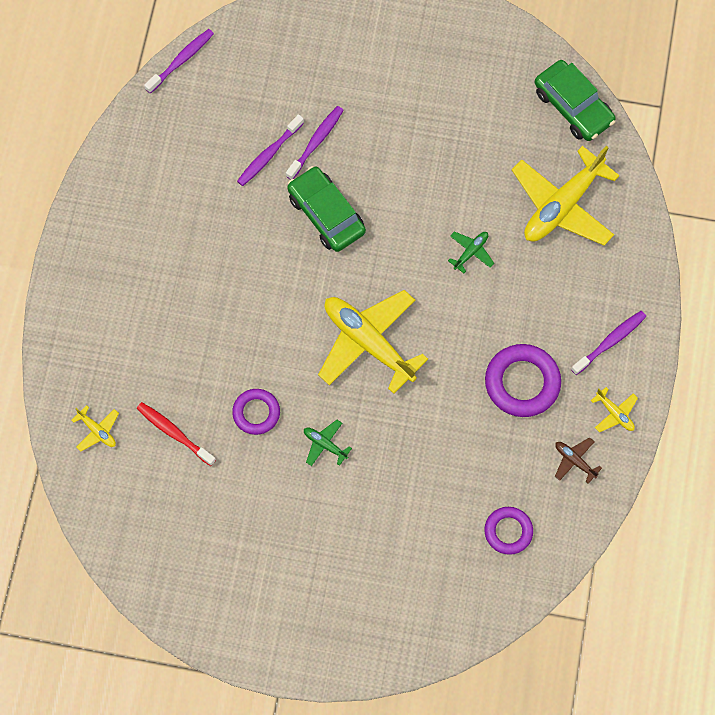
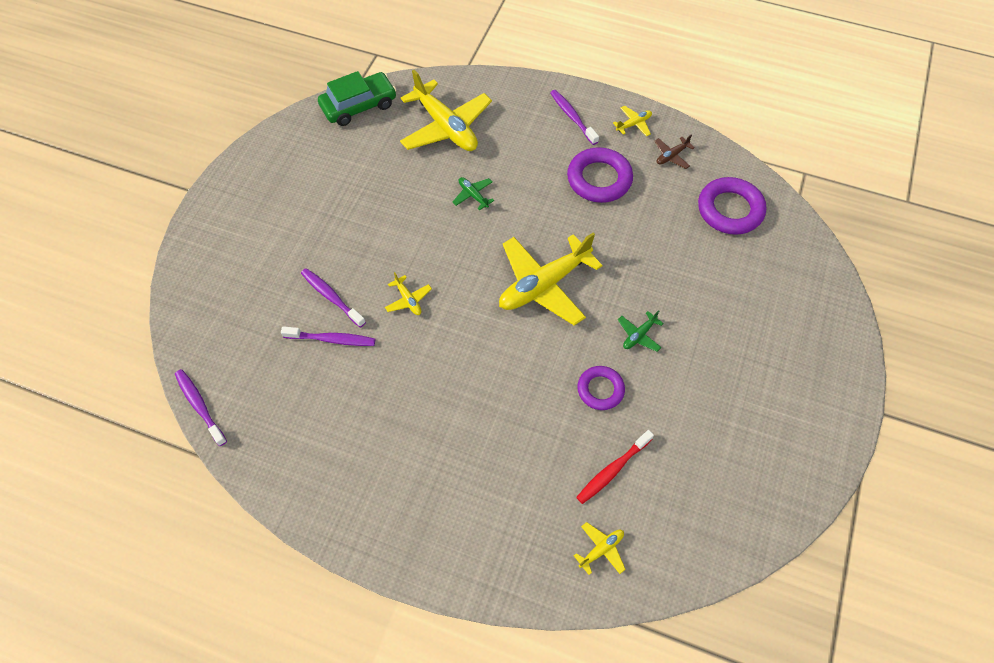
camera: 80 degrees left, 10 degrees down
(269, 154) = (332, 339): purple toothbrush -> purple toothbrush turned 45 degrees counterclockwise
(326, 214) = (408, 300): green car -> yellow plane
(508, 531) = (730, 210): purple ring -> purple ring, size x1.60

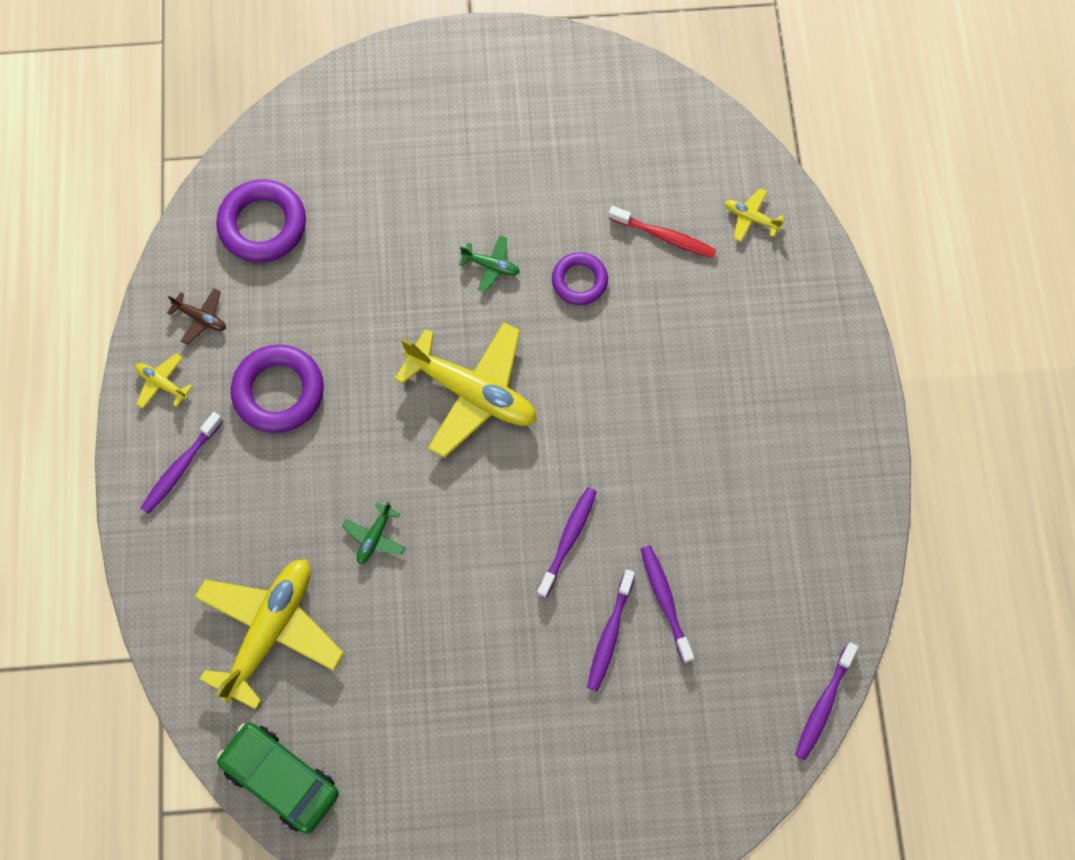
camera: 115 degrees left, 10 degrees up
(408, 300) = (568, 540): yellow plane -> purple toothbrush

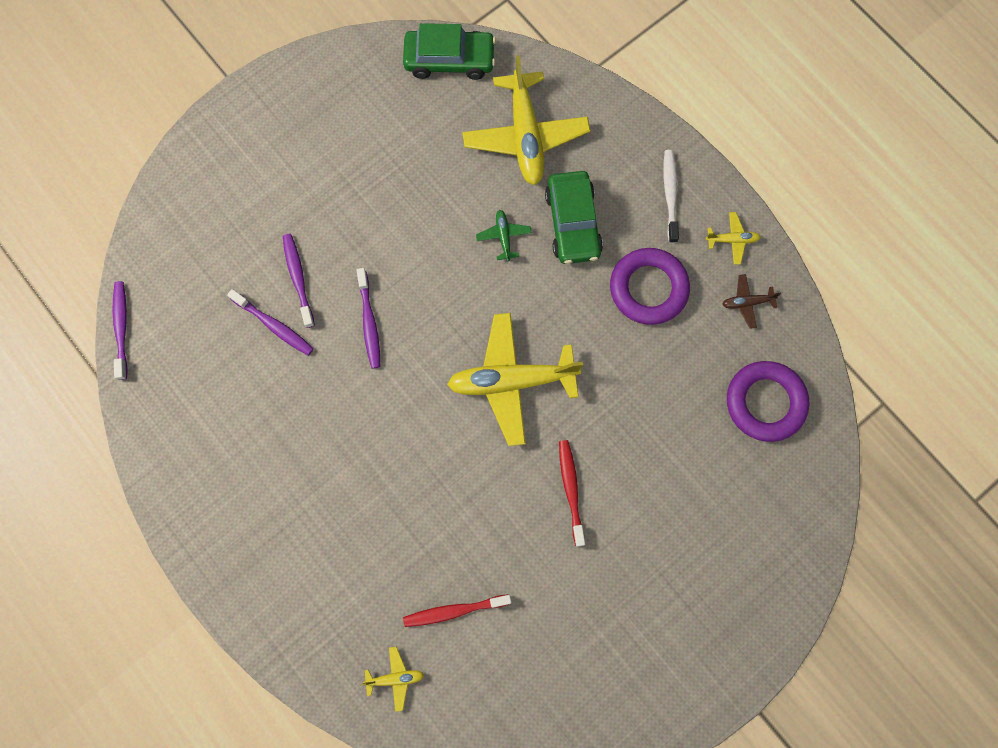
camera: 145 degrees right, 5 degrees up
(180, 467) = (670, 194): purple toothbrush -> white toothbrush
(297, 504) = (573, 223): none -> green car
(491, 266) = (571, 489): green plane -> red toothbrush
(579, 281) = (495, 524): purple ring -> none

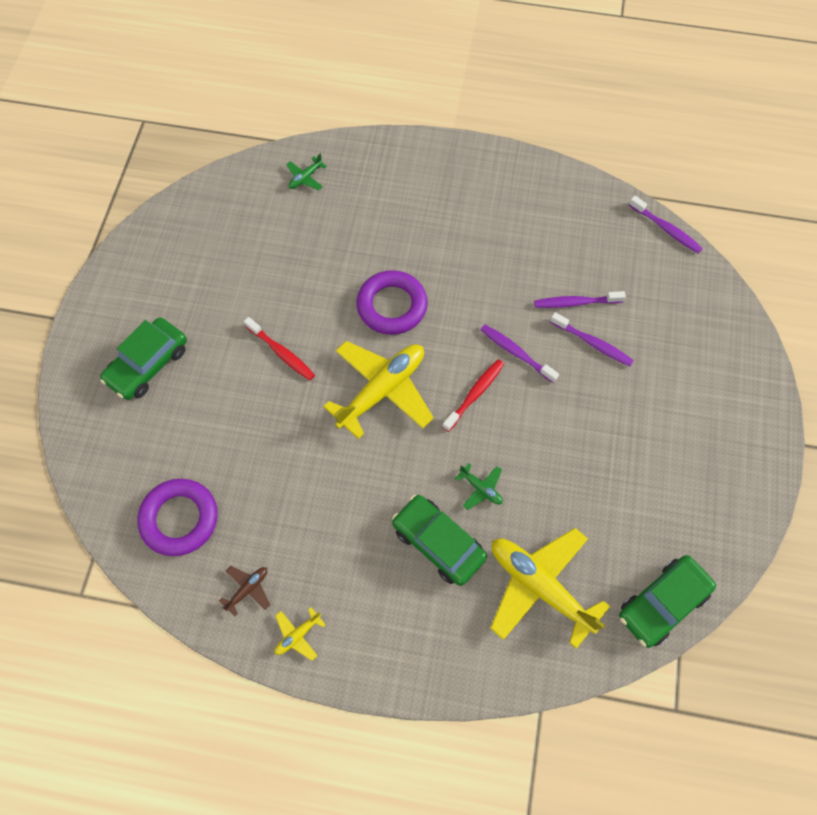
camera: 140 degrees right, 10 degrees down
(395, 678) = (305, 178): yellow plane -> green plane
(454, 611) = (300, 233): red toothbrush -> red toothbrush (475, 394)
(648, 288) = (336, 537): purple ring -> purple ring (392, 306)
(670, 194) = (380, 634): white toothbrush -> none
(701, 578) = (148, 364): none -> green car

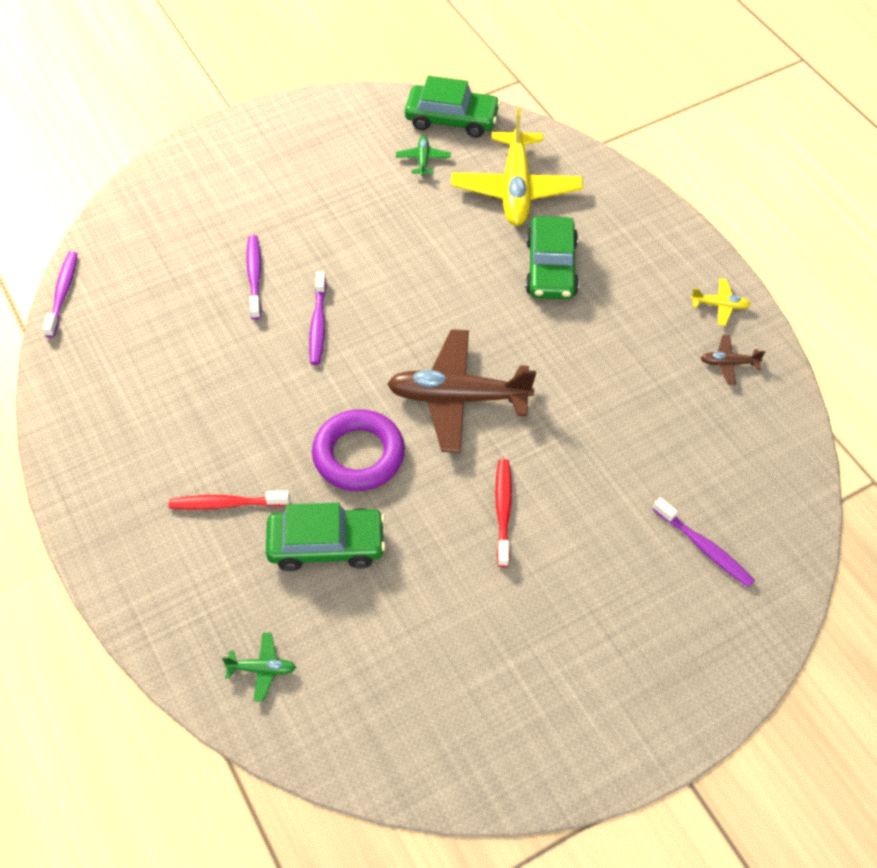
camera: 130 degrees left, 10 degrees down
(148, 364) = (638, 623): green car -> green car (326, 545)
(179, 519) = (737, 459): purple ring -> none
(382, 390) = (458, 398): yellow plane -> brown plane
(475, 394) = (391, 327): red toothbrush -> red toothbrush (226, 504)
(481, 488) = (476, 269): green plane -> green plane (423, 160)
(575, 302) = (218, 313): purple toothbrush -> purple toothbrush (704, 548)

